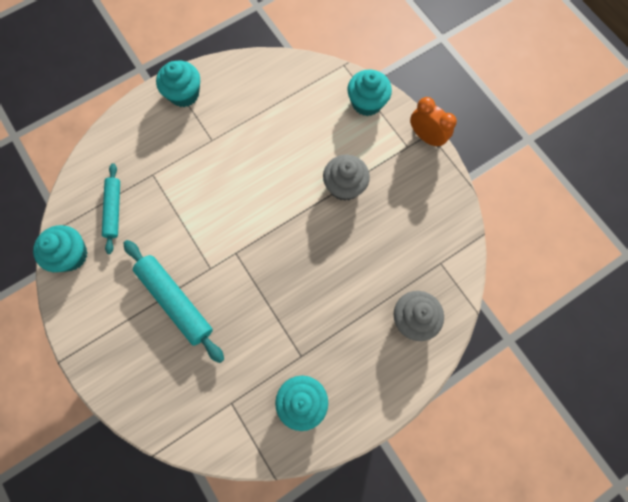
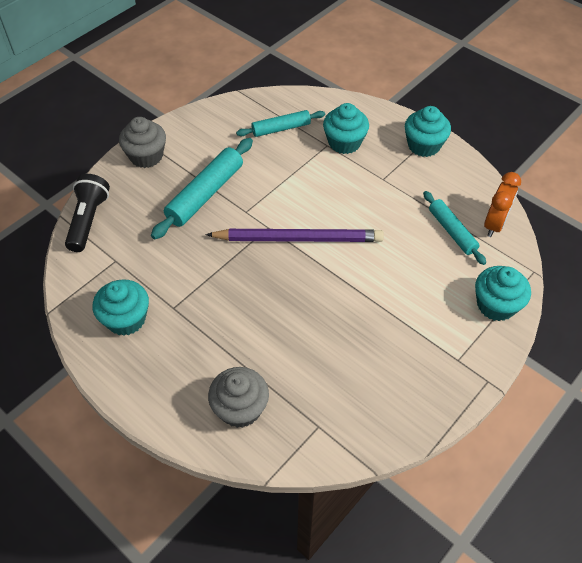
camera: 75 degrees right, 20 degrees down
(71, 255) = (229, 113): turquoise cupcake -> turquoise cupcake (344, 142)
(171, 424) = (88, 220): none -> black flashlight
(257, 230) = (298, 238): none -> purple pencil
(287, 107) = (452, 231): none -> turquoise rolling pin
(344, 186) = (379, 305): grey cupcake -> grey cupcake (146, 156)
(426, 137) = (481, 378): orange clock -> orange clock (494, 224)

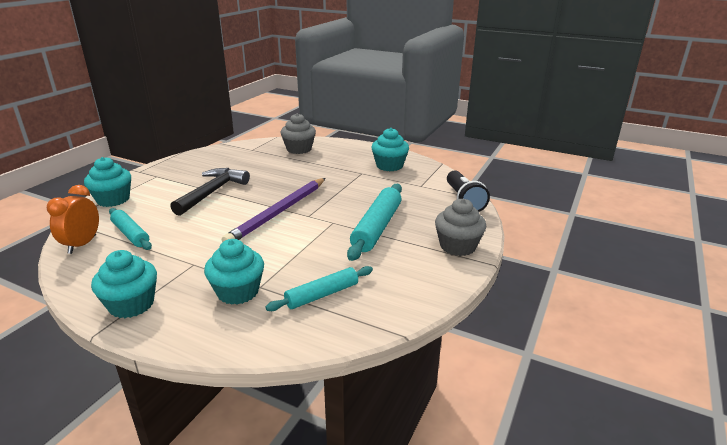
camera: 165 degrees right, 25 degrees down
(298, 238) = (279, 212): purple pencil -> purple pencil turned 45 degrees counterclockwise
(375, 297) = (212, 192): none -> black hammer

